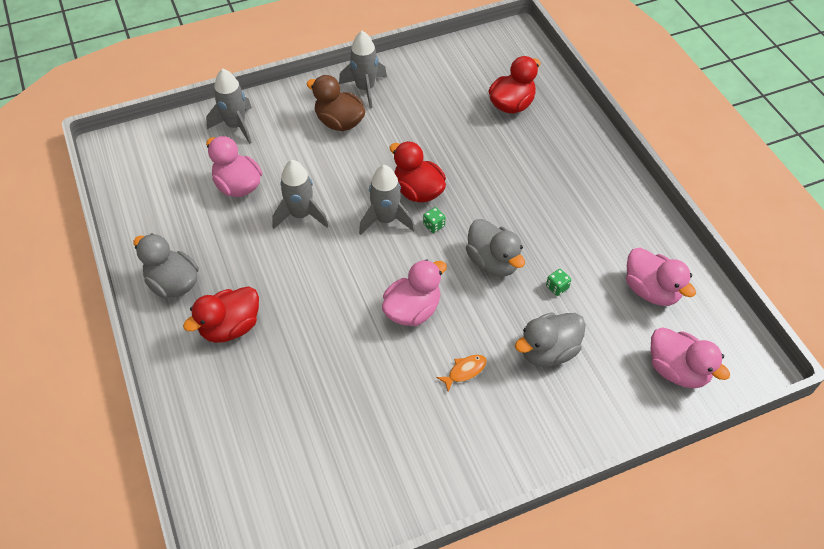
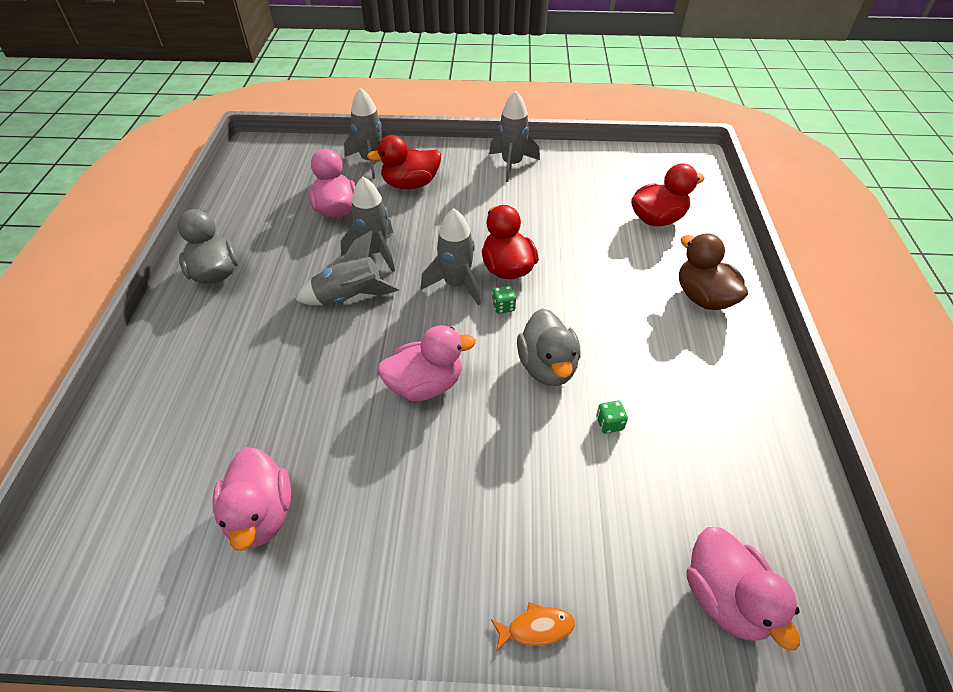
camera: 25 degrees right, 5 degrees down
(230, 327) = (233, 331): red duck -> red duck (410, 184)
(306, 263) = (349, 297): none -> grey rocket
(339, 122) = (468, 185): brown duck -> brown duck (703, 297)
(465, 371) = (441, 477): orange fish -> orange fish (536, 628)
(548, 351) = (557, 496): grey duck -> none
(651, 290) = (733, 474): pink duck -> pink duck (261, 514)

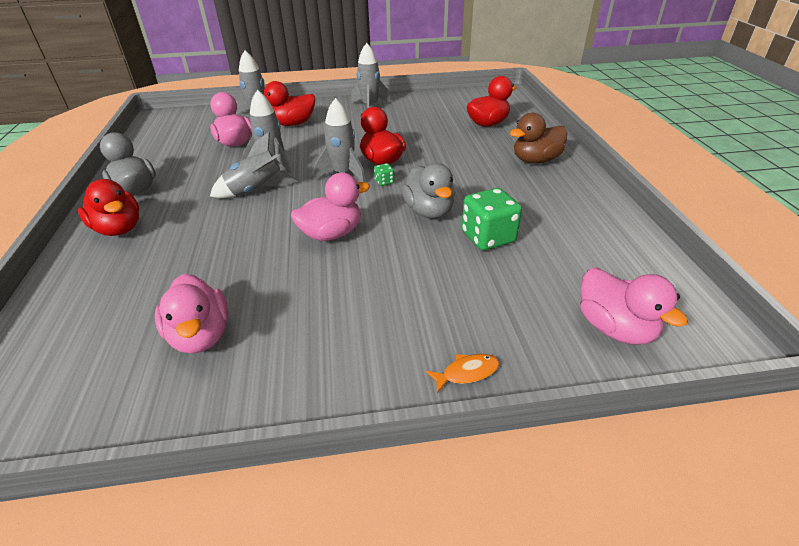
camera: 10 degrees left, 10 degrees down
(192, 335) = (119, 229): none -> red duck
(609, 423) = (488, 237): green dice -> green dice, size x2.25
(703, 297) = (535, 160): brown duck -> brown duck turned 75 degrees counterclockwise

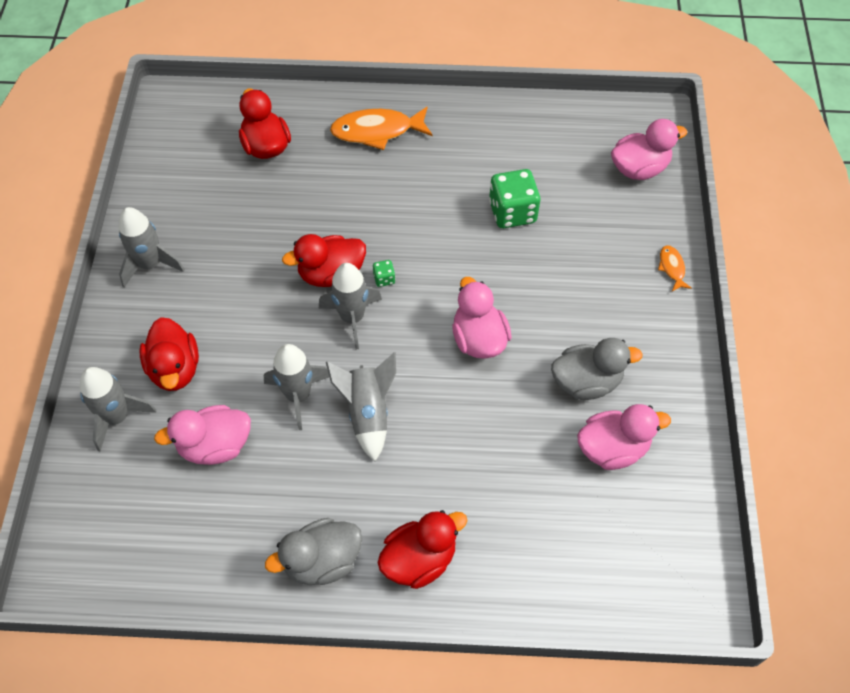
camera: 80 degrees left, 20 degrees up
(429, 211) = (456, 249): grey duck -> grey duck (586, 382)
(535, 160) = (377, 131): brown duck -> orange fish

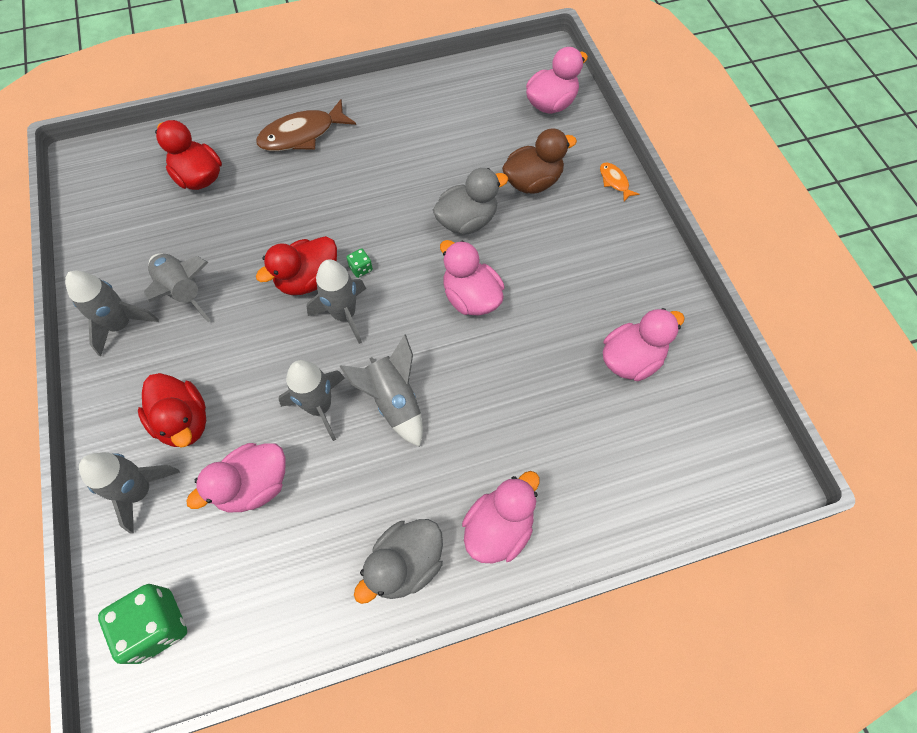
camera: 20 degrees left, 5 degrees up
(215, 251) = (183, 291): none -> grey rocket
(377, 131) = (302, 134): orange fish -> brown fish
(419, 559) = (498, 527): red duck -> pink duck
(512, 212) = (455, 173): green dice -> green dice (156, 625)
(586, 243) = (532, 182): none -> brown duck
(586, 382) = (583, 306): grey duck -> grey duck (467, 221)

